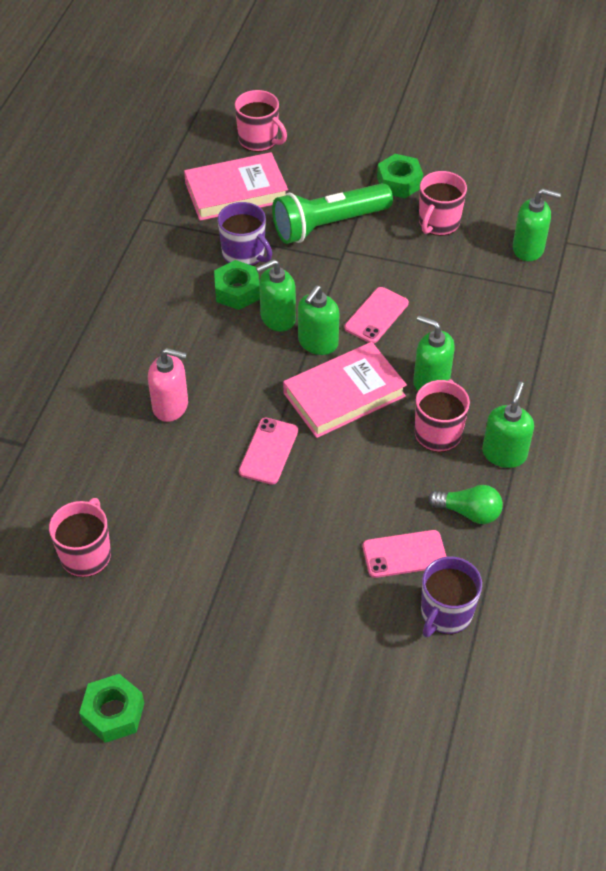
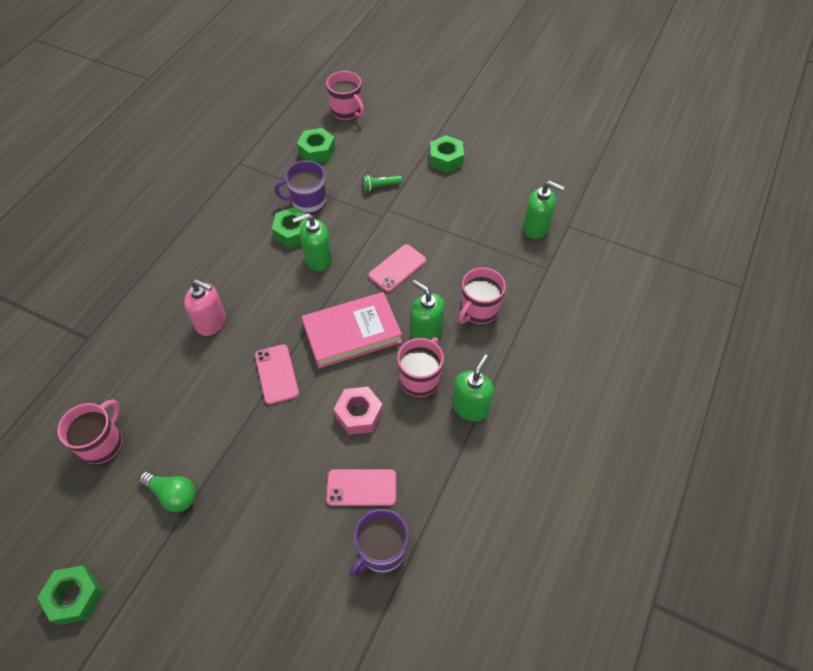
camera: 10 degrees right, 5 degrees up
(236, 192) = (317, 151): pink book -> green nut
(244, 254) = (308, 202): purple mug -> purple mug turned 120 degrees clockwise
(268, 451) = (276, 374): pink phone -> pink phone turned 45 degrees counterclockwise
(317, 343) = (343, 285): green soap dispenser -> none
(328, 225) = (380, 186): green flashlight -> green flashlight, size x0.41
(378, 479) = (359, 414): none -> pink nut
(438, 223) = (468, 196): pink mug -> pink mug (479, 310)
(468, 512) = (426, 457): green light bulb -> green light bulb (173, 495)

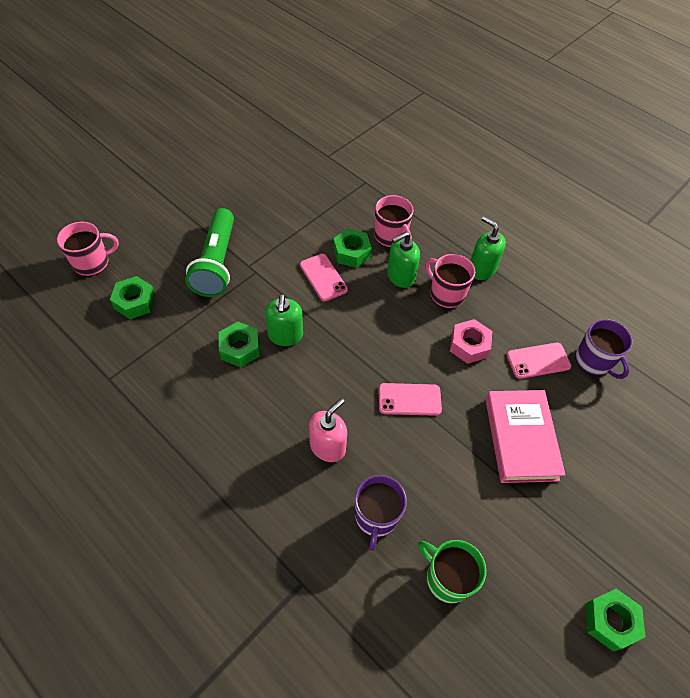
camera: 75 degrees left, 0 degrees up
(102, 443) = (447, 578): pink mug -> green mug
(173, 495) = (518, 513): green light bulb -> none
(308, 202) = (205, 326): purple mug -> purple mug (376, 517)
(352, 333) = (383, 329): pink book -> pink book (521, 438)
(361, 488) = (538, 361): pink phone -> pink phone turned 60 degrees clockwise
(380, 186) = (216, 263): green flashlight -> green flashlight, size x2.47
(446, 159) = (208, 206): green nut -> green nut (351, 253)
(536, 227) = (320, 174): green soap dispenser -> none

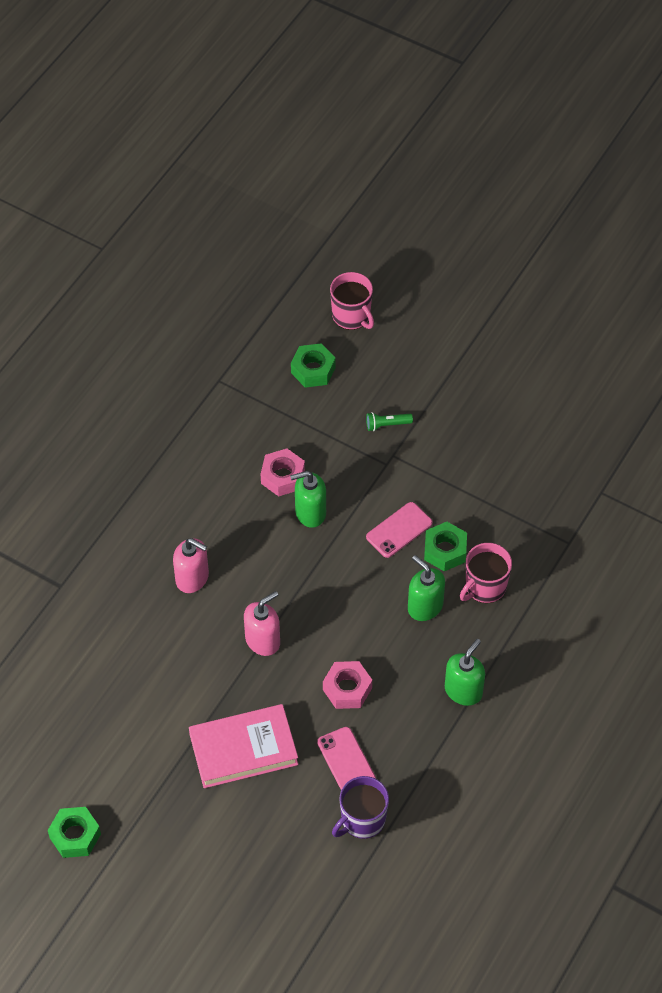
camera: 80 degrees right, 0 degrees up
(216, 263) = (387, 425): green flashlight -> green flashlight, size x0.41
(240, 348) = (282, 477): green nut -> pink nut
(376, 517) = (131, 632): purple mug -> none
(409, 399) = (263, 640): pink phone -> pink soap dispenser
(446, 294) = (414, 657): pink mug -> none
(447, 578) = (87, 698): green mug -> none

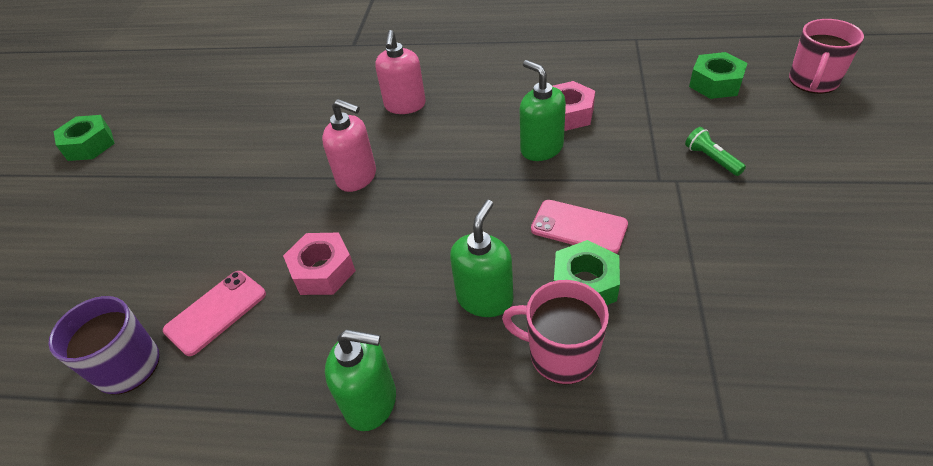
camera: 70 degrees right, 10 degrees down
(243, 749) = (211, 216): pink book -> none

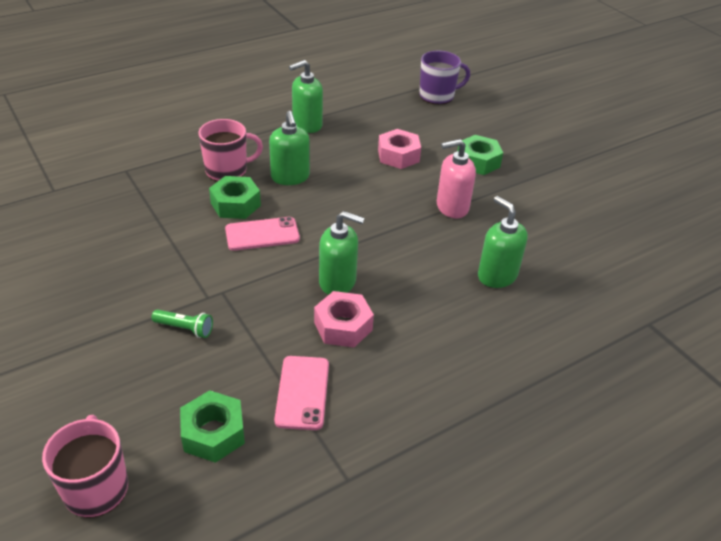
camera: 135 degrees right, 5 degrees down
(89, 145) = (669, 156): green nut -> green nut (478, 161)
(216, 312) = (428, 123): pink phone -> pink phone (302, 392)
(405, 105) = (497, 275): pink soap dispenser -> green soap dispenser

